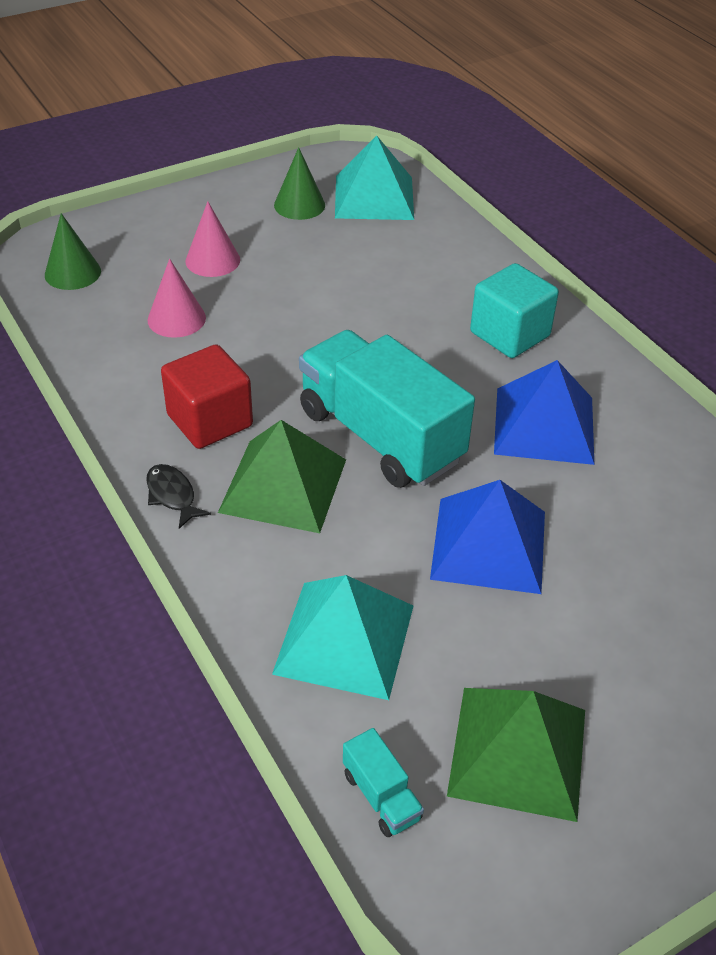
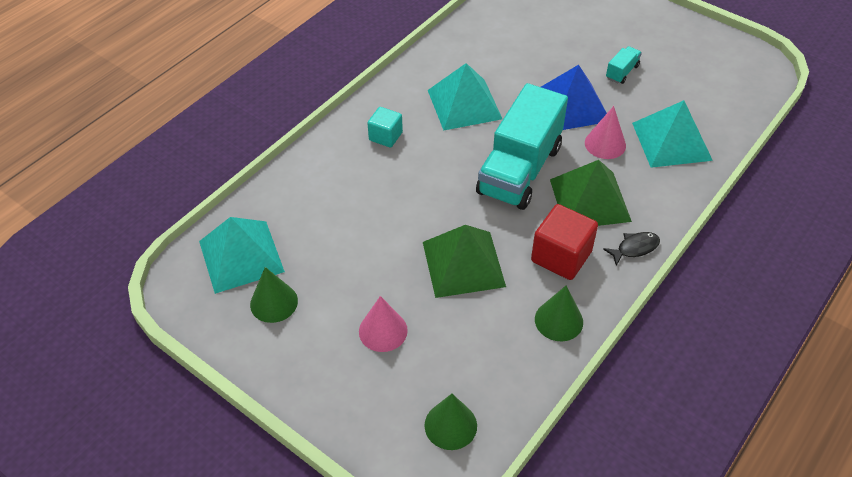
camera: 110 degrees left, 5 degrees up
(123, 384) = (558, 320): none -> green cone
(172, 495) = (635, 248): black fish -> black fish turned 150 degrees counterclockwise
(176, 319) = (469, 322): pink cone -> pink cone (605, 144)
(381, 796) = (738, 105): turquoise truck -> turquoise truck (622, 72)
(509, 334) = (385, 136): turquoise cube -> turquoise cube, size x0.62
(517, 752) = (682, 71): green pyramid -> green pyramid (463, 264)
(544, 425) = (464, 104): blue pyramid -> turquoise pyramid

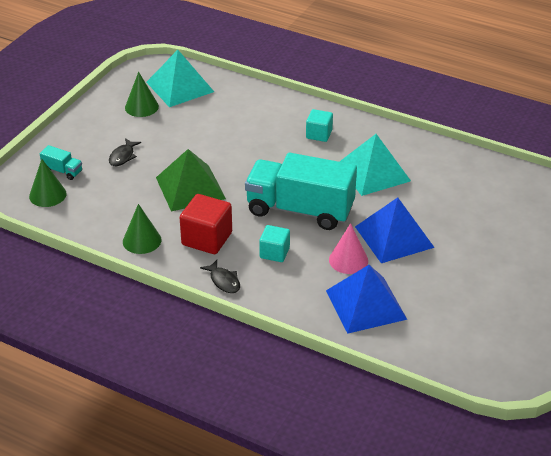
camera: 80 degrees right, 10 degrees down
(383, 331) = (123, 156): pink cone -> black fish
(590, 200) = (274, 253): green pyramid -> turquoise cube
(622, 72) = (457, 269): turquoise truck -> turquoise truck (62, 171)
(671, 141) = (366, 304): turquoise pyramid -> blue pyramid

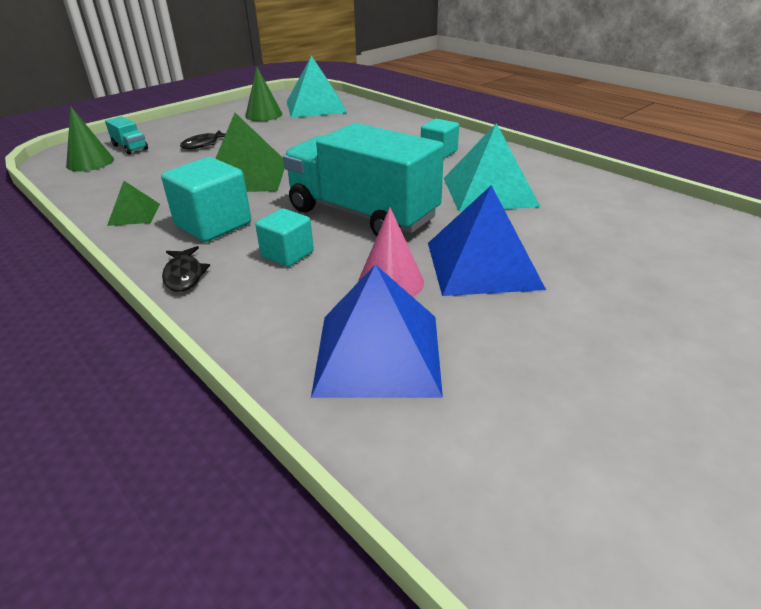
camera: 20 degrees right, 5 degrees down
(142, 240) = (134, 214): green cone -> green pyramid
(207, 239) = (213, 225): red cube -> turquoise cube

